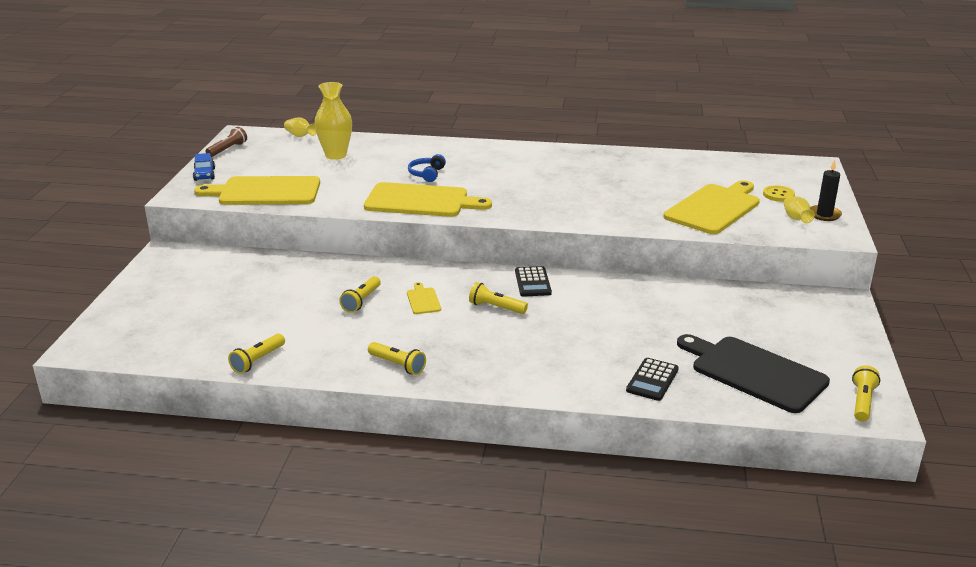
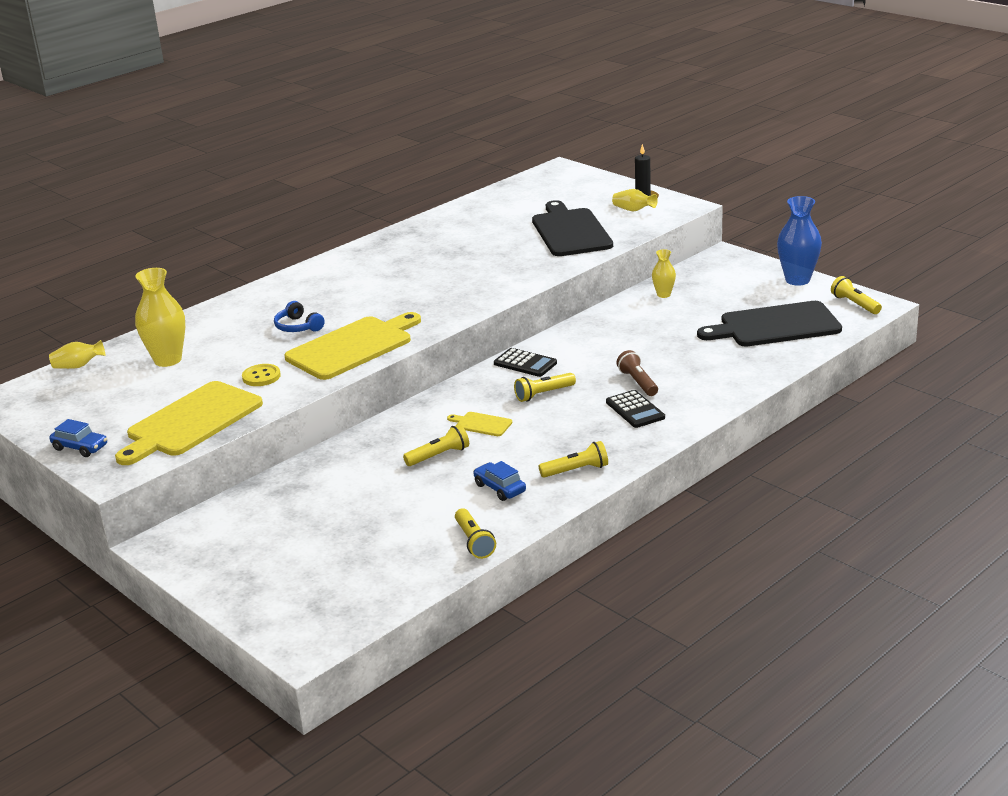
camera: 50 degrees left, 0 degrees up
(227, 150) = (35, 418): brown flashlight -> brown flashlight (638, 382)
(340, 342) = (500, 488): none -> blue car
(361, 301) = (439, 456): yellow flashlight -> yellow flashlight turned 90 degrees counterclockwise
(652, 380) = (737, 367): black calculator -> black calculator (635, 410)
(714, 208) = (570, 231): yellow cutting board -> black cutting board
(727, 298) = (663, 295): none -> yellow vase
(778, 195) = (586, 201): yellow button -> yellow button (261, 377)
(859, 353) = (797, 280): none -> blue vase

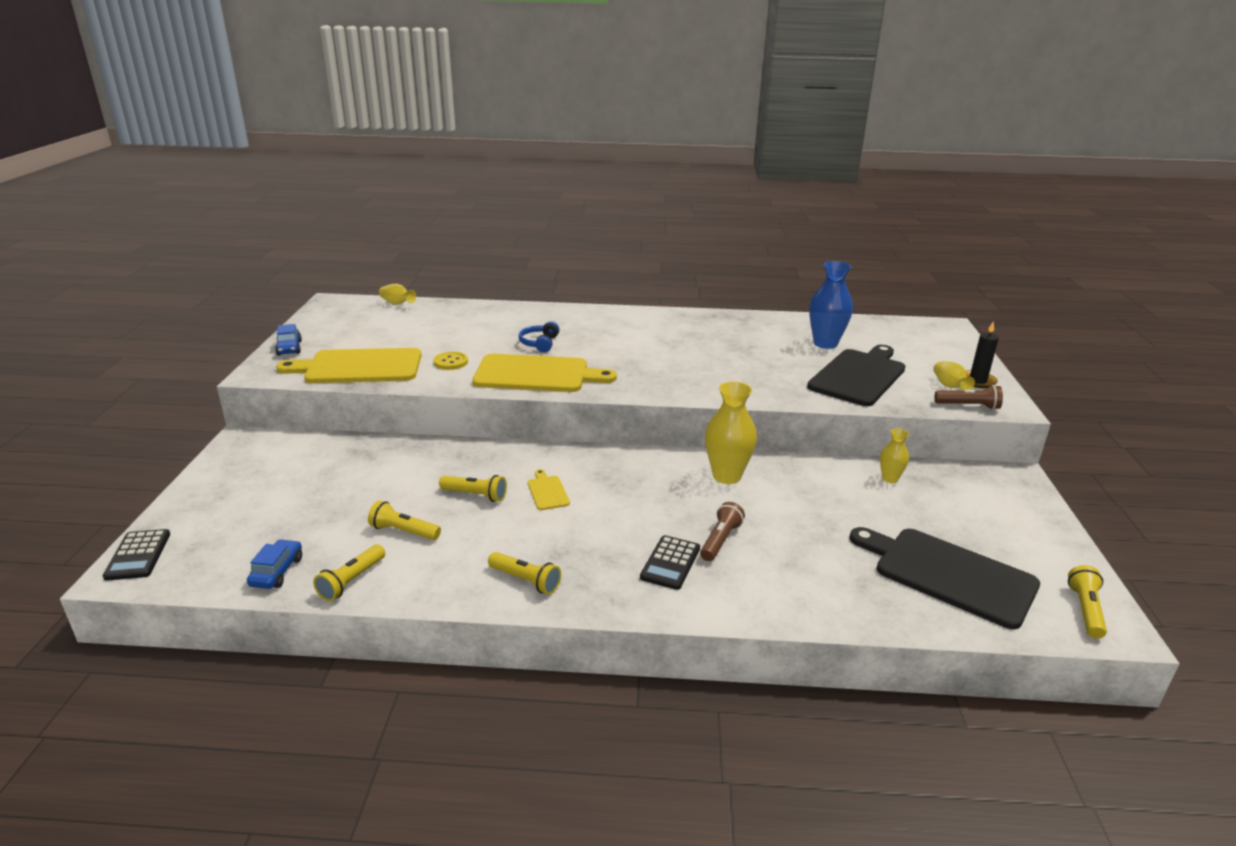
camera: 45 degrees right, 0 degrees up
(168, 360) = (437, 324): yellow vase -> yellow vase (726, 476)
(500, 488) = (453, 551): blue car -> blue car (277, 572)
(525, 363) = (669, 466): black calculator -> black calculator (138, 555)
(543, 394) = (633, 499): yellow flashlight -> yellow flashlight (404, 531)
(665, 217) = (968, 406): none -> brown flashlight
(797, 280) = (1057, 544): blue vase -> blue vase (825, 344)

